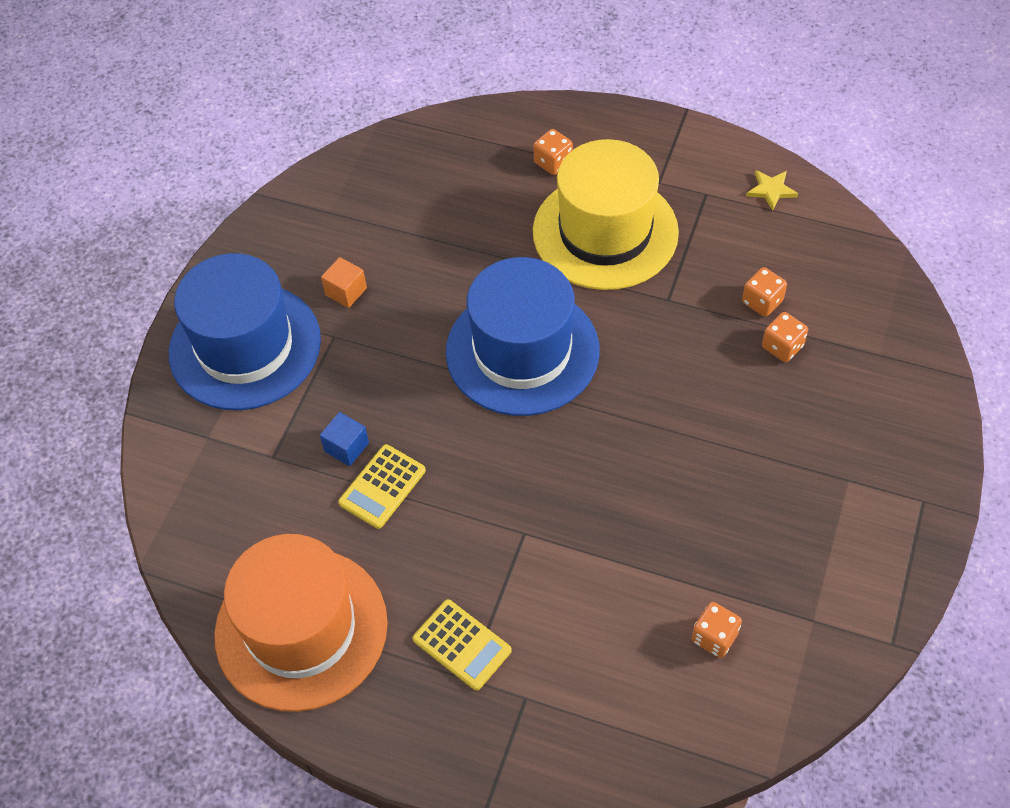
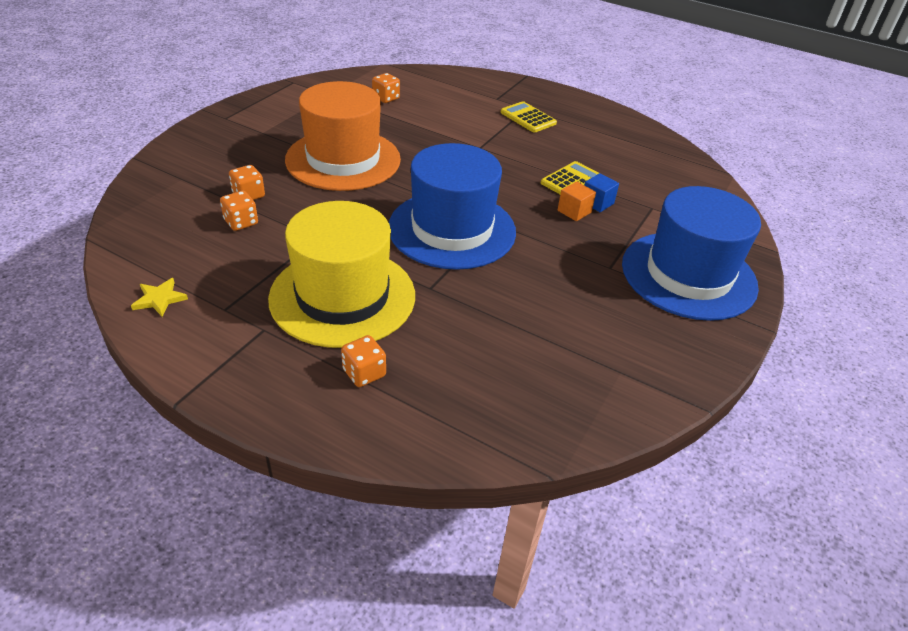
camera: 175 degrees left, 15 degrees down
(301, 628) = (622, 137): orange hat -> orange hat (343, 159)
(346, 291) = (600, 297): orange cube -> orange cube (574, 211)

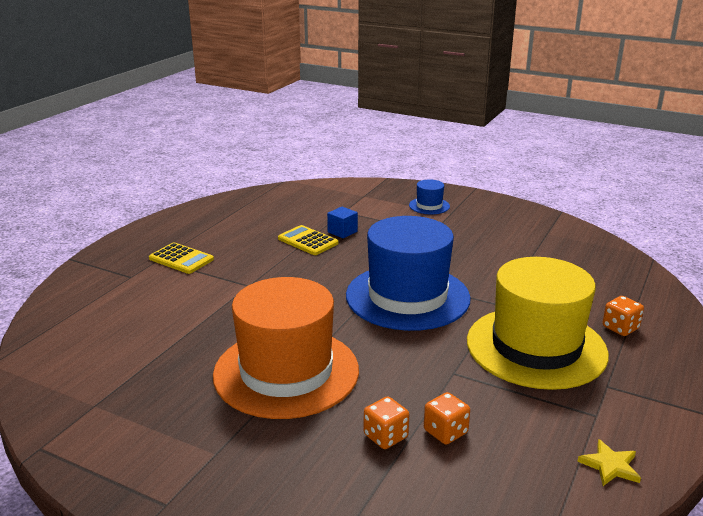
camera: 90 degrees left, 15 degrees down
(386, 98) = (116, 353): orange dice -> none
(528, 118) = (181, 259): yellow calculator -> yellow calculator turned 105 degrees counterclockwise
(574, 211) = (359, 241): orange cube -> none
(688, 275) = (429, 206): blue hat -> blue hat, size x0.41

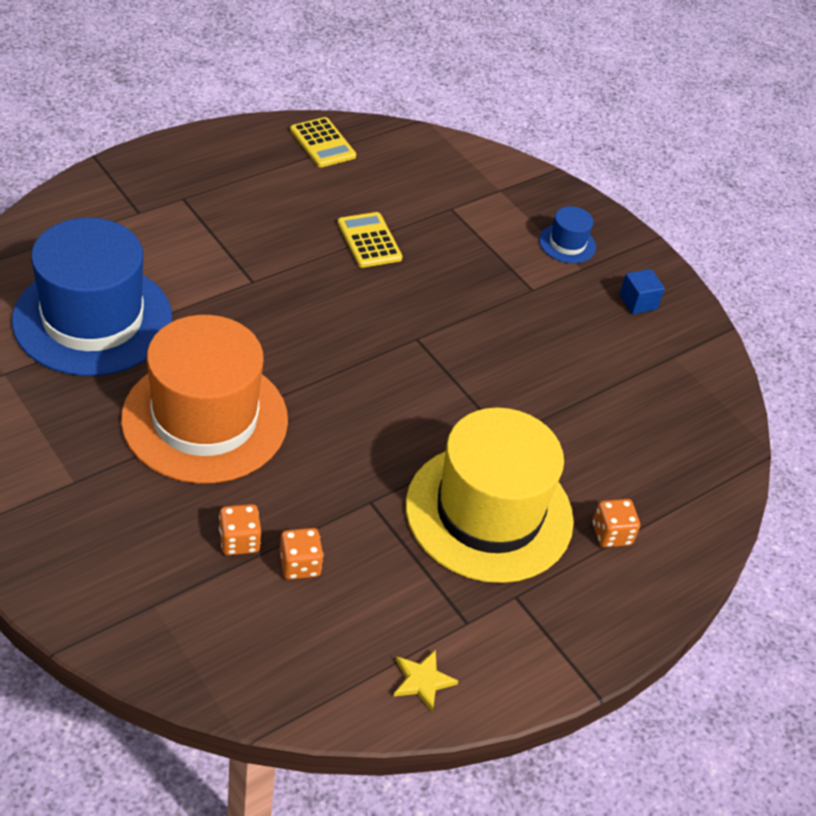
camera: 20 degrees right, 20 degrees up
(181, 259) = (208, 208): yellow calculator -> yellow calculator (322, 143)
(342, 232) = (421, 243): blue cube -> blue cube (638, 302)
(407, 296) = (412, 378): blue hat -> blue hat (93, 319)

